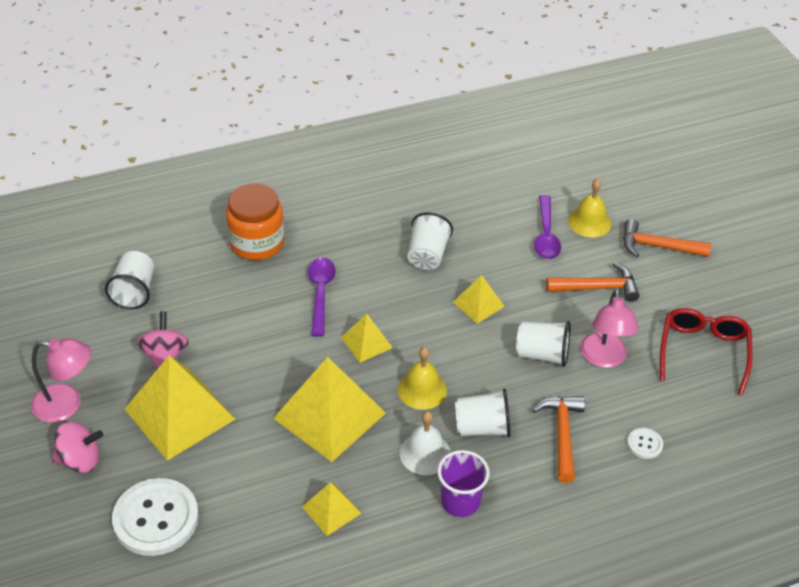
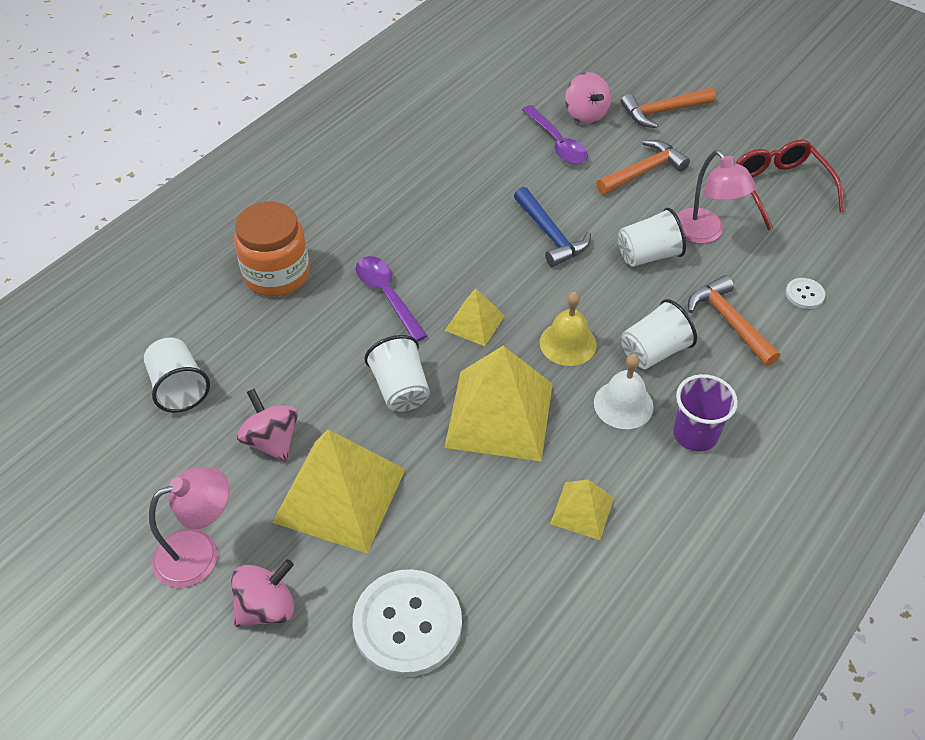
camera: 30 degrees left, 5 degrees up
(427, 255) = (462, 210): white cup -> white cup (400, 389)
(478, 304) = (550, 235): yellow pyramid -> blue hammer
(589, 222) = (585, 115): yellow bell -> pink spinning top

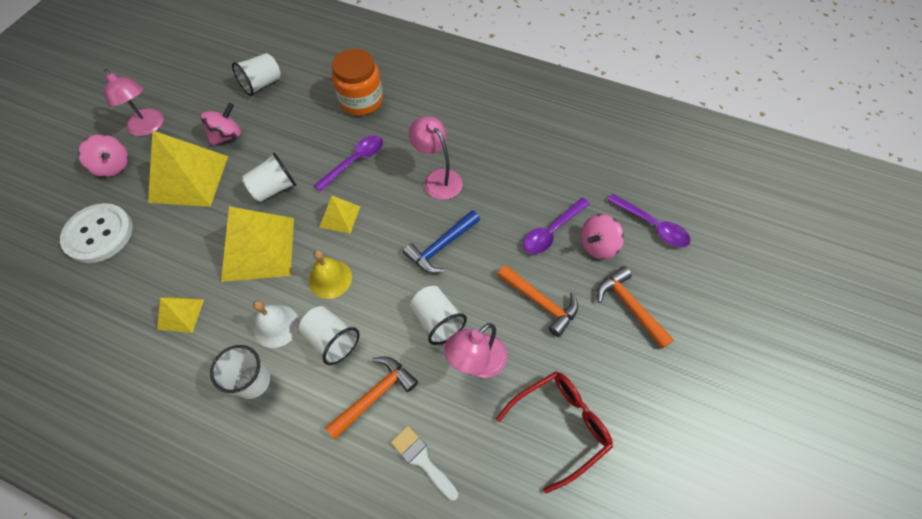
camera: 75 degrees right, 10 degrees up
(448, 220) = (438, 178): none -> pink lamp
(573, 72) = (652, 226): none -> purple spoon
(695, 434) = (253, 381): purple cup -> white cup
(804, 294) = (421, 459): white button -> white brush

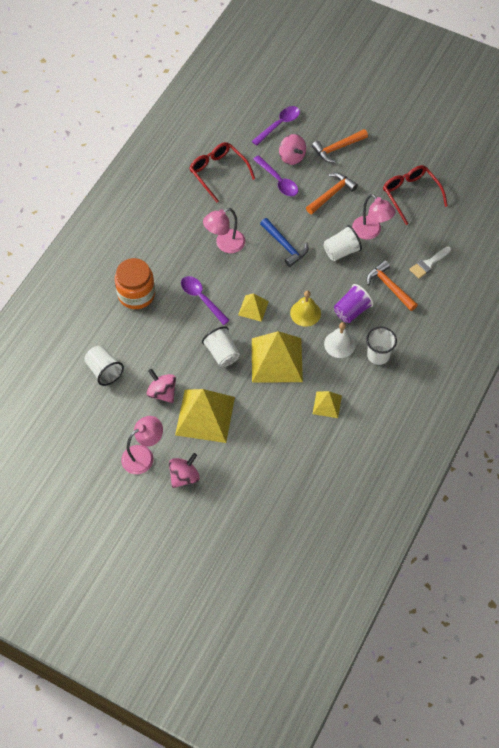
camera: 85 degrees left, 0 degrees up
(99, 234) = (253, 473): white button -> none
(332, 340) = (351, 311): white cup -> purple cup
(552, 162) = (218, 172): none -> red glasses

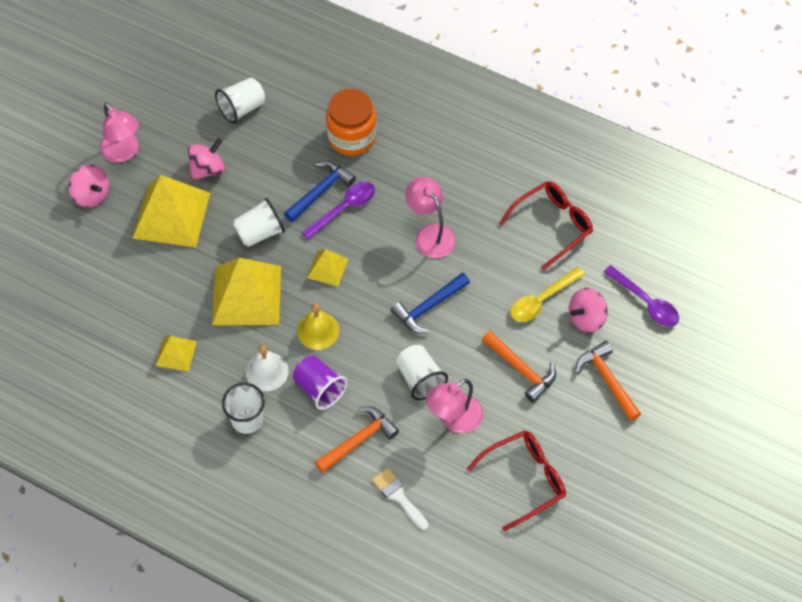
camera: 90 degrees right, 0 degrees up
(185, 314) = (320, 191): none -> blue hammer
(278, 181) = (541, 300): purple spoon -> yellow spoon

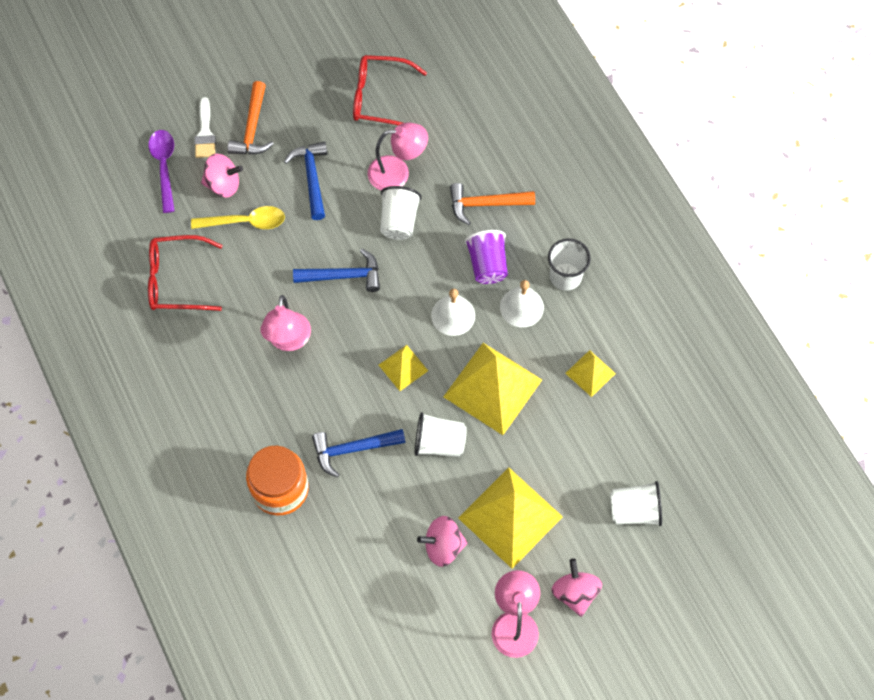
camera: 145 degrees left, 5 degrees up
(242, 108) = (362, 597): white cup -> white cup (634, 510)
(318, 330) = (453, 315): yellow bell -> white bell
(344, 208) = (345, 417): purple spoon -> none
(398, 496) = (486, 144): white brush -> white brush (205, 133)
(521, 369) = (312, 178): orange hammer -> blue hammer

